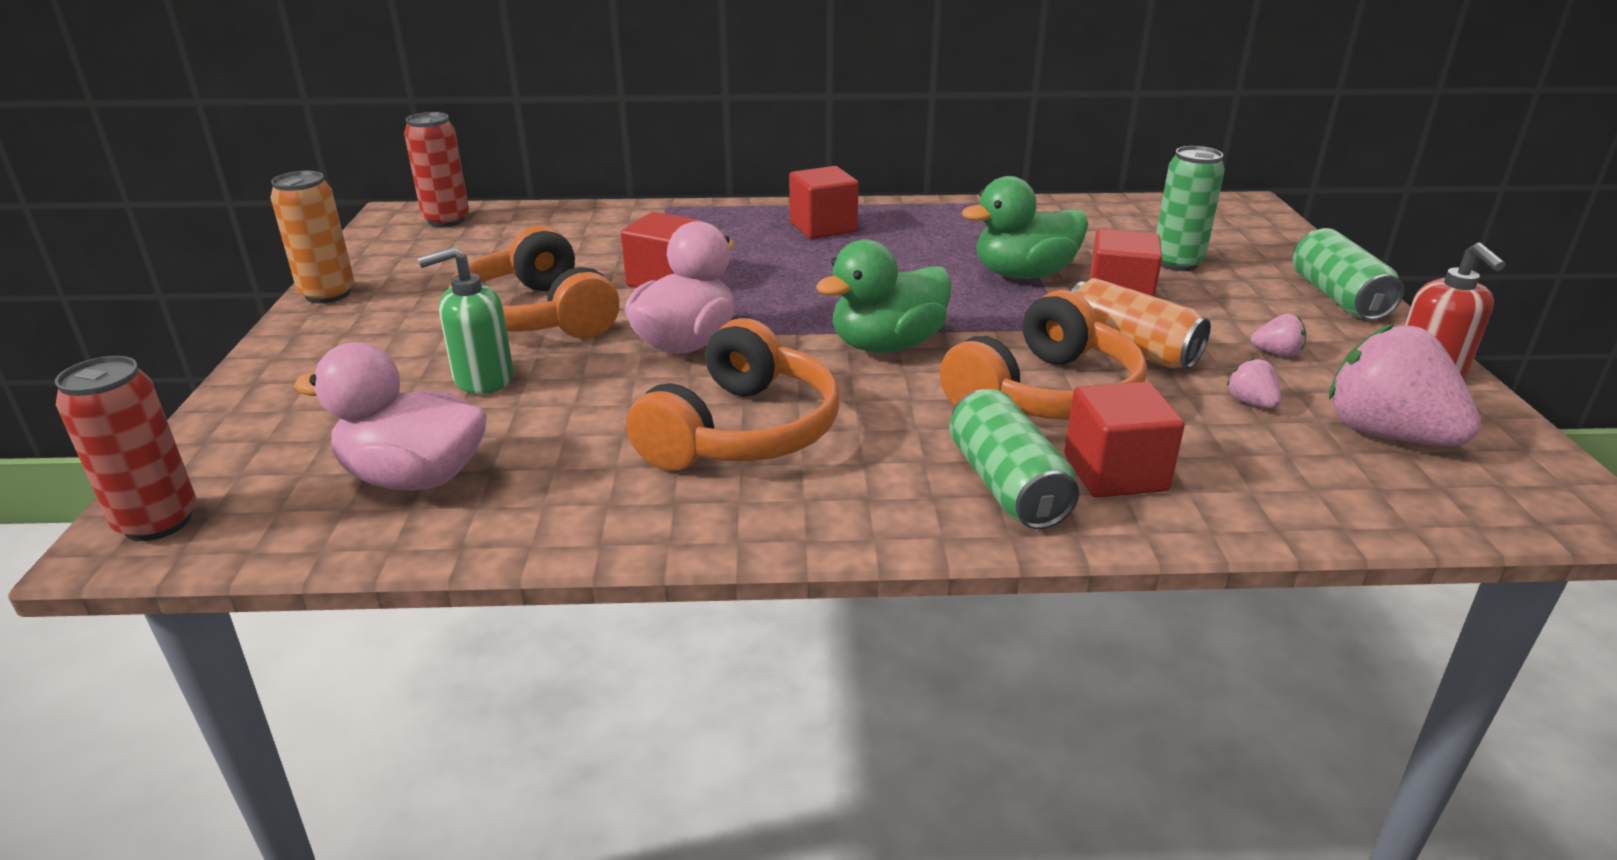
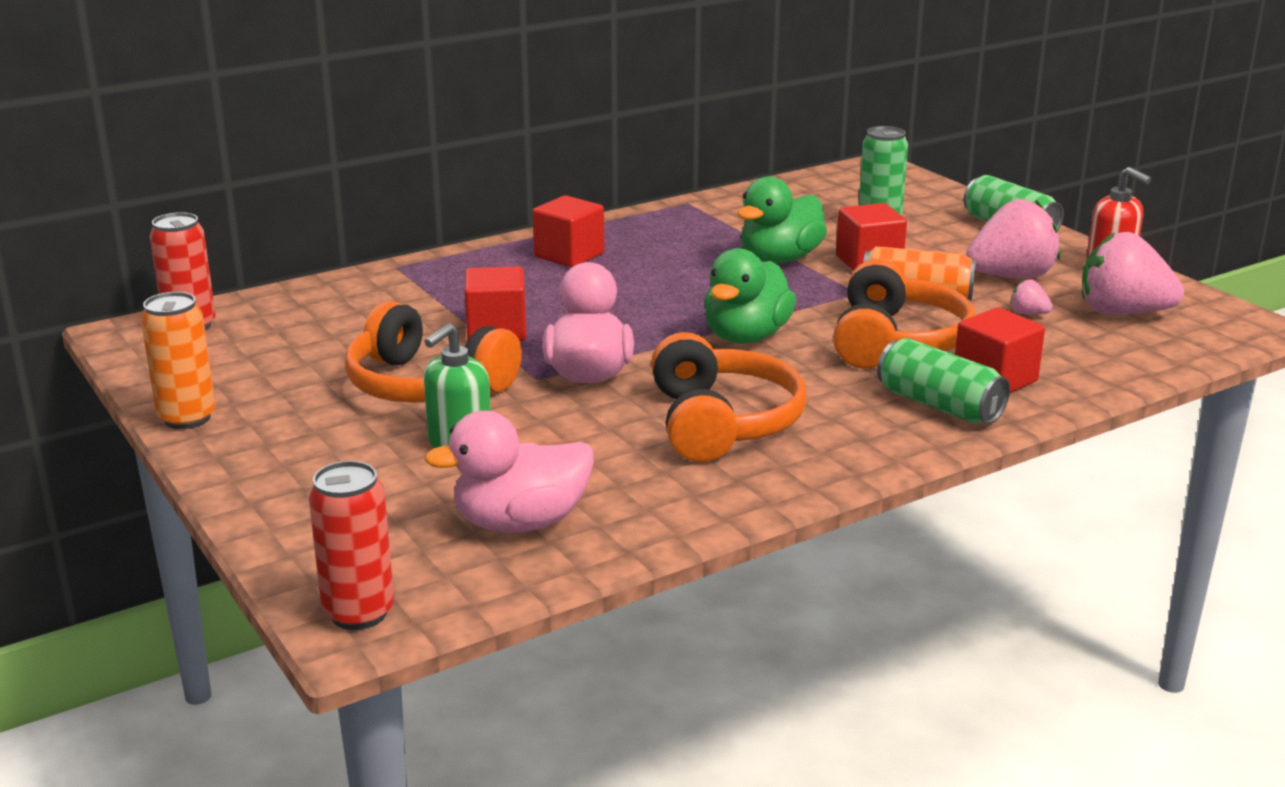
camera: 30 degrees left, 5 degrees down
(1276, 353) = (1011, 276): pink strawberry -> pink strawberry, size x2.34

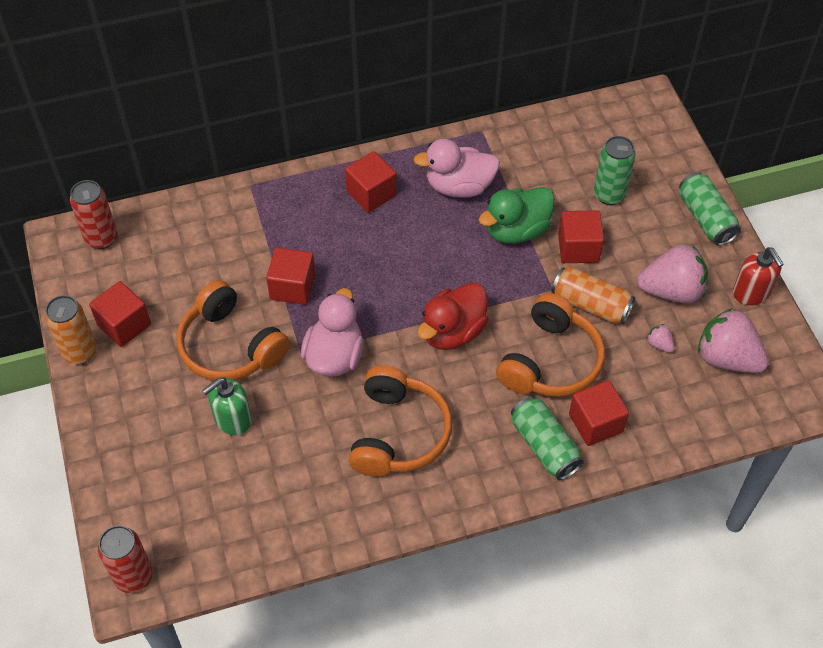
camera: 15 degrees right, 30 degrees up
(251, 388) = (124, 325): none -> red cube
(520, 523) = (244, 512): pink duck -> pink duck (459, 186)
(746, 337) = (453, 332): green duck -> red duck

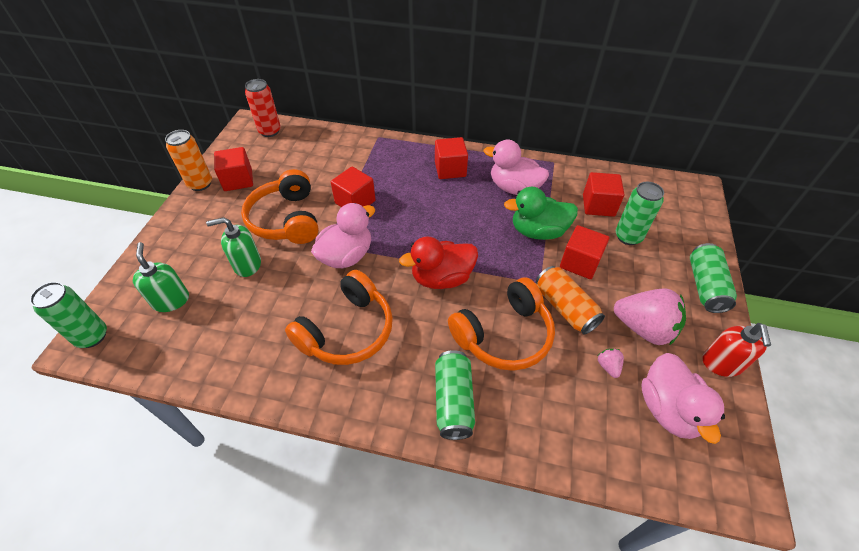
camera: 30 degrees right, 5 degrees down
(134, 576) = (92, 336): red can -> green can
(183, 498) = (171, 300): none -> green soap dispenser
(595, 423) = (510, 405): red cube -> red cube (598, 205)
(726, 358) = (668, 409): pink strawberry -> pink duck

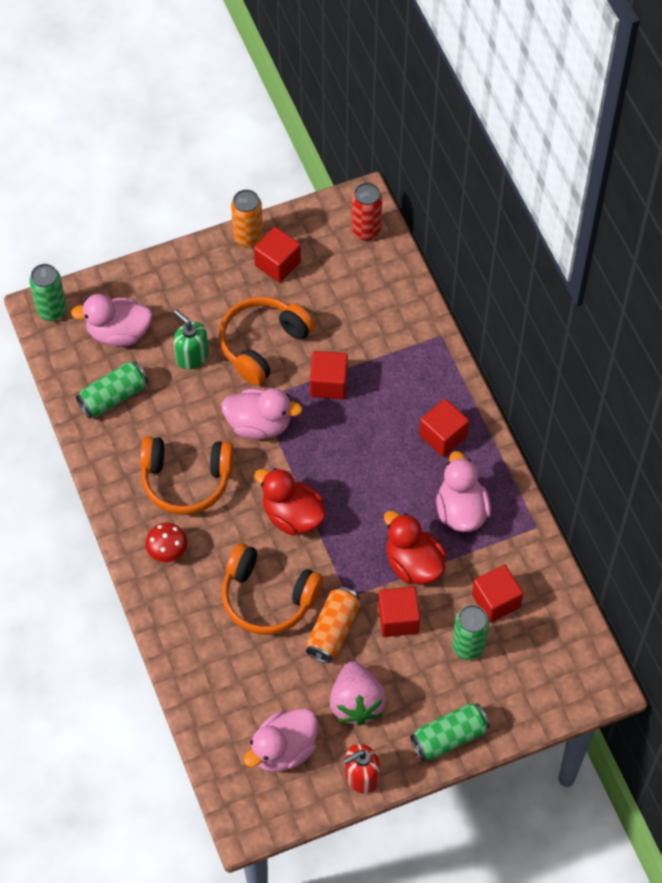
camera: 55 degrees right, 10 degrees up
(171, 300) = (118, 333): green soap dispenser -> pink duck
(401, 385) = (167, 550): none -> red mushroom
(453, 401) = (181, 595): green can -> green can (113, 397)
(538, 231) = (413, 564): green duck -> red duck
(608, 366) = (293, 690): pink strawberry -> none

